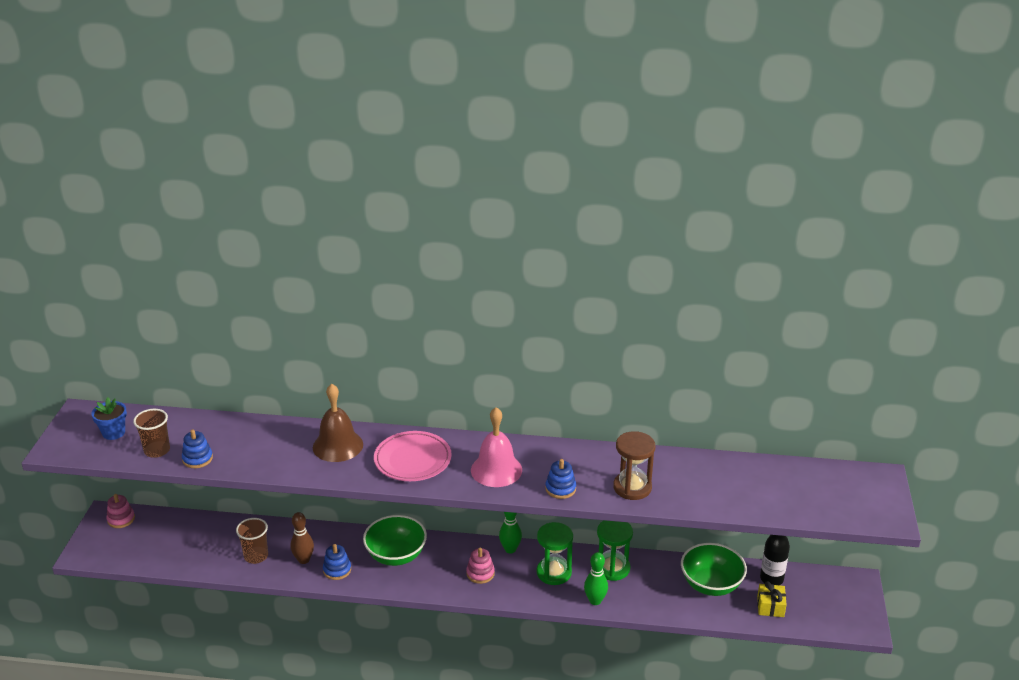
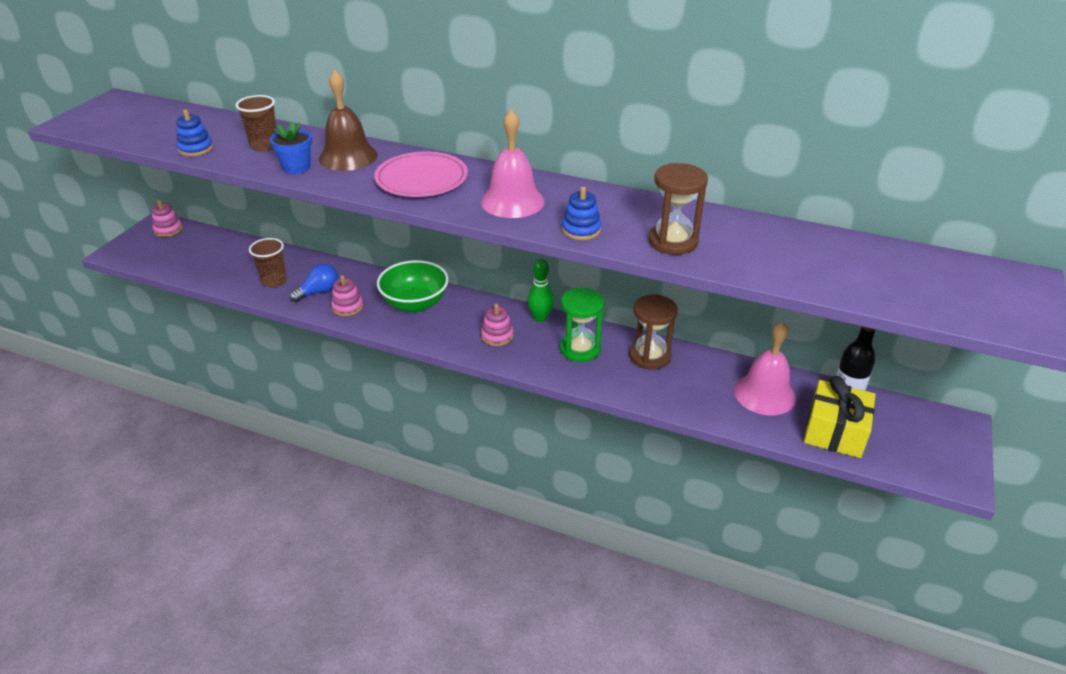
camera: 15 degrees right, 5 degrees up
(113, 433) = (132, 118): blue flower pot -> blue flower pot (296, 168)
(157, 450) = (162, 137): brown cup -> brown cup (264, 146)
(304, 560) = (319, 292): brown bowling pin -> blue light bulb
(337, 570) = (347, 307): blue stacking toy -> pink stacking toy
(595, 601) = (617, 386): green bowling pin -> none
(612, 568) = (650, 356): green hourglass -> brown hourglass
(711, 584) = (764, 394): green bowl -> pink bell
(770, 606) = (835, 432): yellow gift -> yellow gift, size x1.69

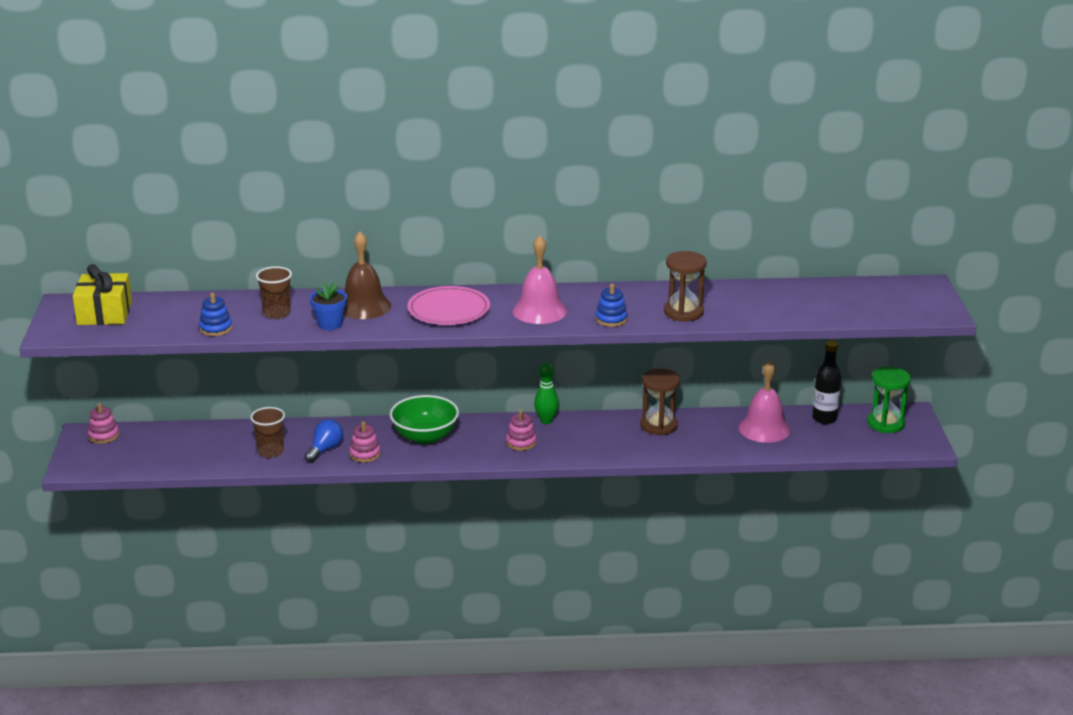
camera: 25 degrees left, 10 degrees down
(580, 349) = (598, 434): green hourglass -> green hourglass (886, 423)
(835, 432) = (829, 439): yellow gift -> yellow gift (104, 313)

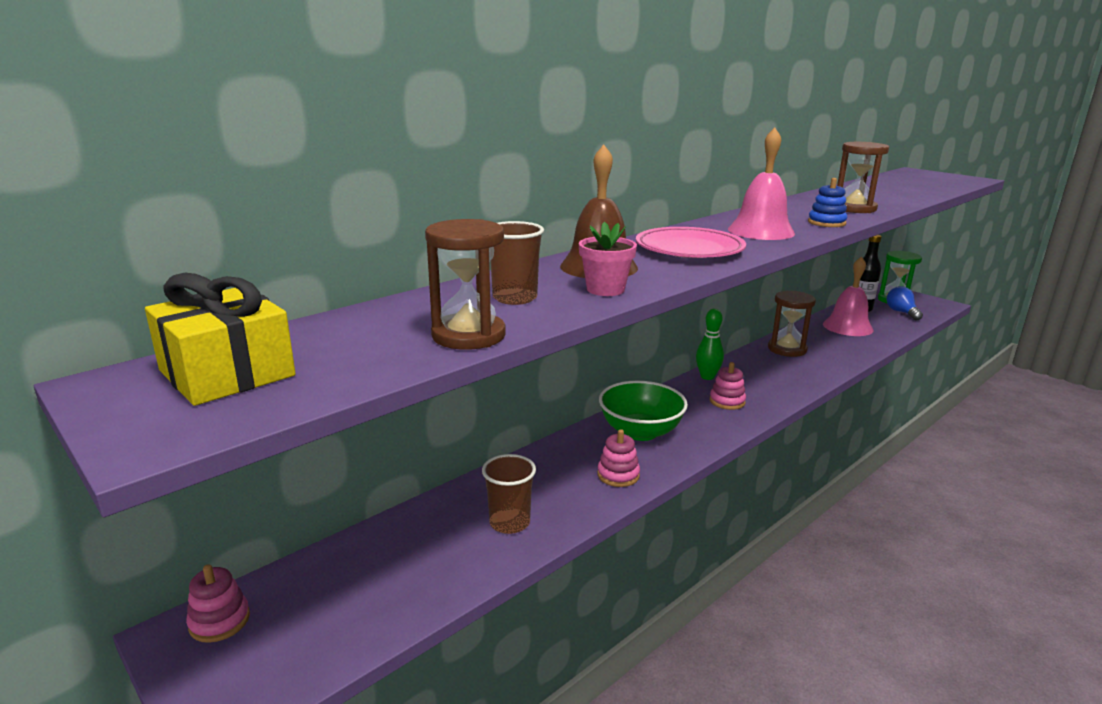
camera: 40 degrees left, 5 degrees down
(216, 328) = (468, 335): blue stacking toy -> brown hourglass
(325, 449) = (568, 490): blue light bulb -> blue light bulb (901, 312)
(330, 324) = (605, 289): blue flower pot -> pink flower pot

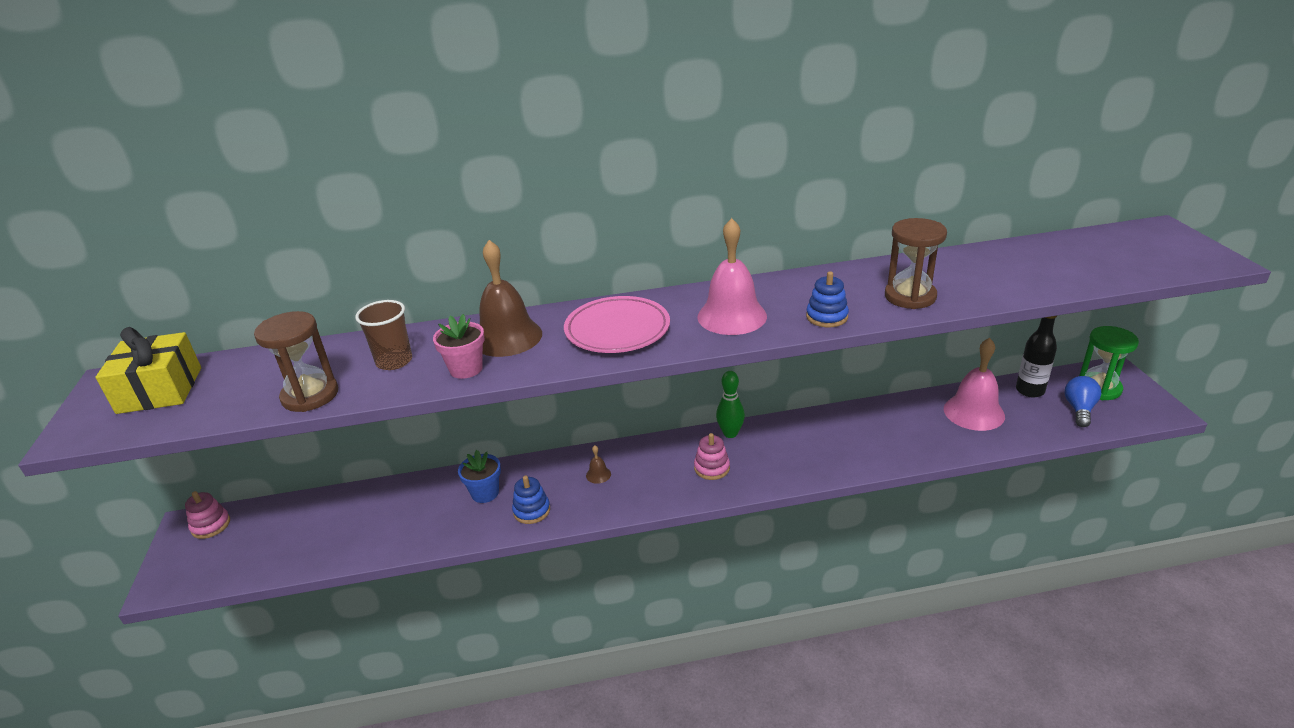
camera: 35 degrees right, 10 degrees up
(509, 523) = (416, 522): brown cup -> none
(551, 476) = (485, 493): none -> blue flower pot
(618, 475) = (531, 511): pink stacking toy -> blue stacking toy
(640, 432) = (598, 474): green bowl -> brown bell
(787, 349) = (857, 423): brown hourglass -> none

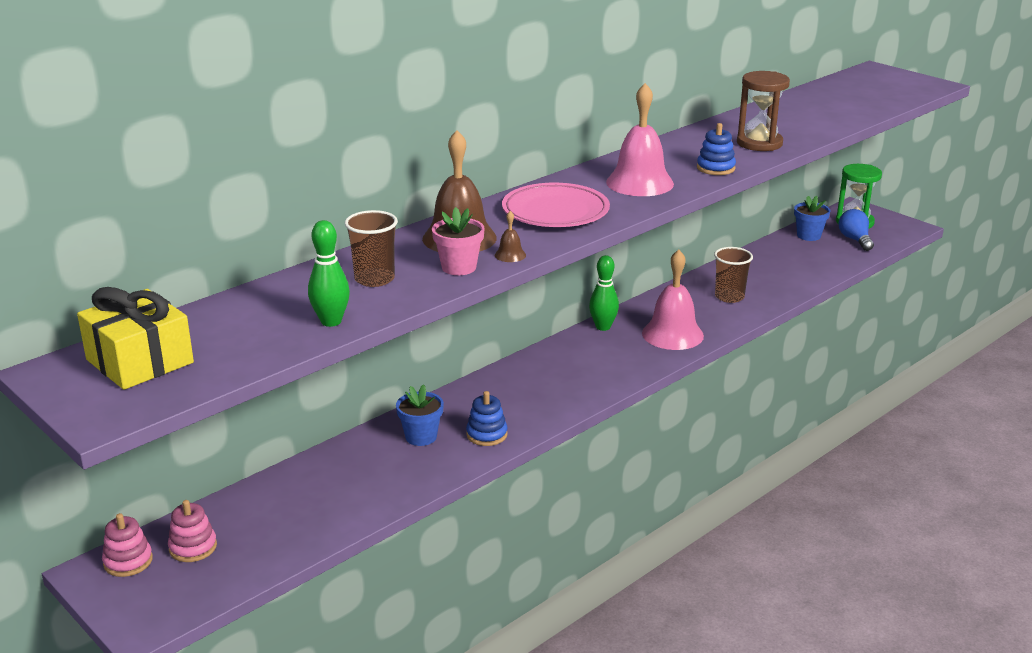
camera: 35 degrees left, 5 degrees down
(310, 395) = (331, 321): brown hourglass -> green bowling pin
(598, 474) = (517, 390): brown bell -> brown bell (510, 255)
(711, 468) = (616, 355): pink stacking toy -> pink stacking toy (193, 547)
(878, 438) = (729, 297): none -> brown cup
(974, 412) = (783, 260): pink bell -> pink bell (672, 334)
(1030, 390) = (808, 236): black bottle -> blue flower pot

